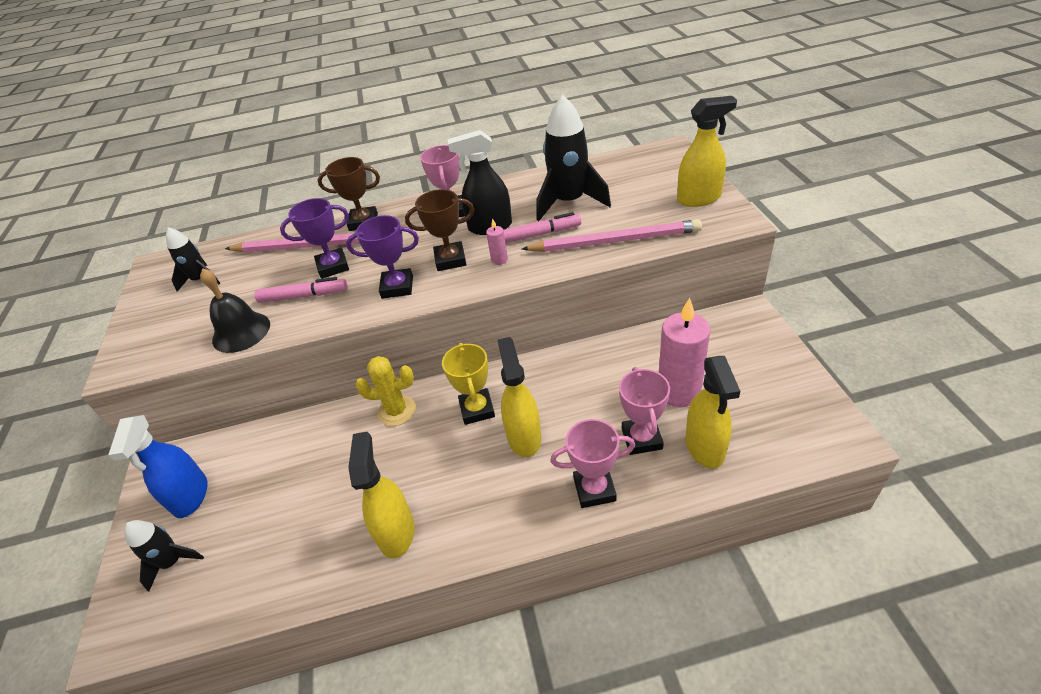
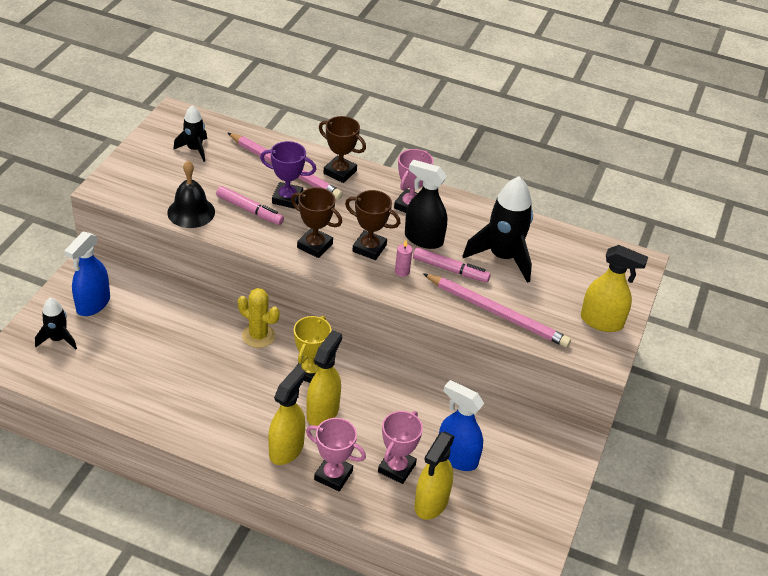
camera: 25 degrees right, 0 degrees up
(396, 532) = (194, 413): yellow spray bottle -> yellow spray bottle (286, 449)
(397, 287) = (315, 246): purple trophy -> brown trophy
(678, 391) = (456, 457): pink candle -> blue spray bottle

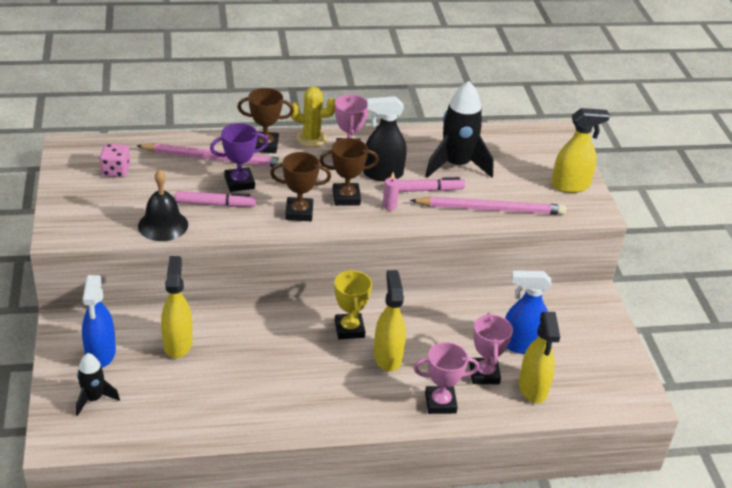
camera: 30 degrees left, 5 degrees down
(194, 149) = (116, 171): black rocket -> pink dice
(258, 336) = (278, 318): yellow cactus -> yellow cactus (311, 138)
(286, 449) = (384, 400): yellow spray bottle -> yellow spray bottle (177, 343)

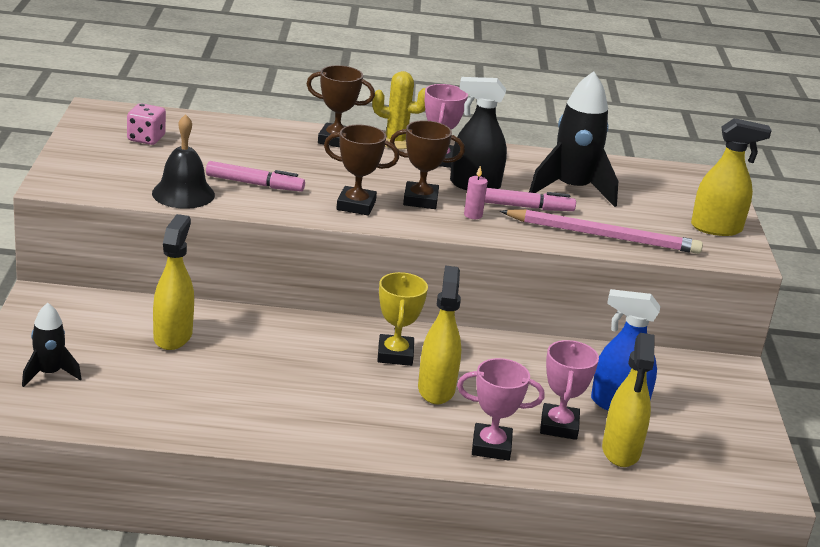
camera: 10 degrees right, 10 degrees down
(100, 354) = (74, 332): blue spray bottle -> none
(214, 159) = (269, 144): pink pencil -> none
(239, 183) = (292, 169): purple trophy -> none

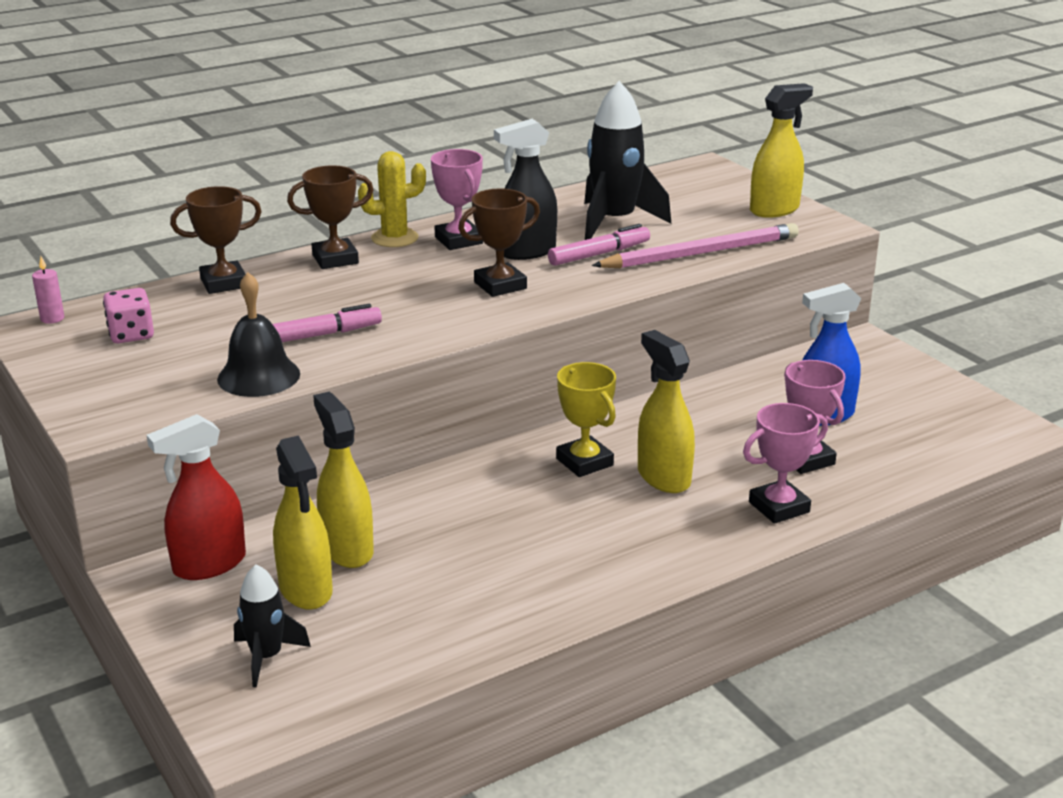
camera: 30 degrees left, 0 degrees up
(84, 307) = (209, 565): none -> red spray bottle
(356, 205) = (449, 315): brown trophy -> brown trophy (224, 283)
(473, 215) = (567, 280): pink candle -> pink candle (52, 318)
(621, 451) = (880, 456): yellow spray bottle -> yellow spray bottle (306, 590)

